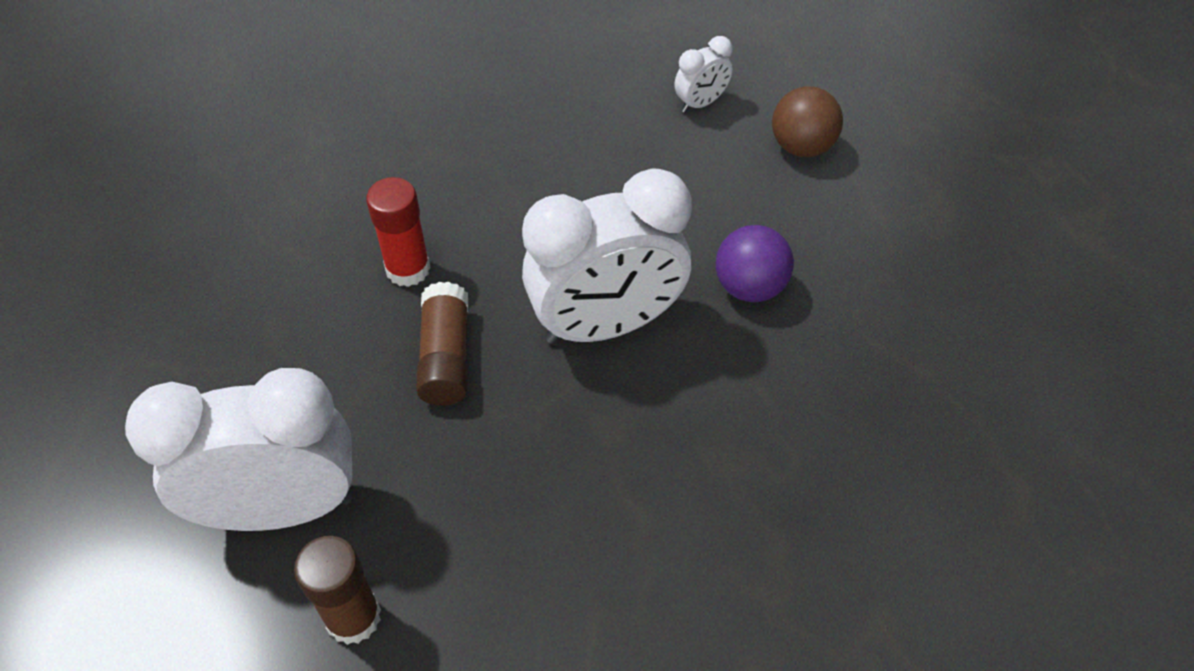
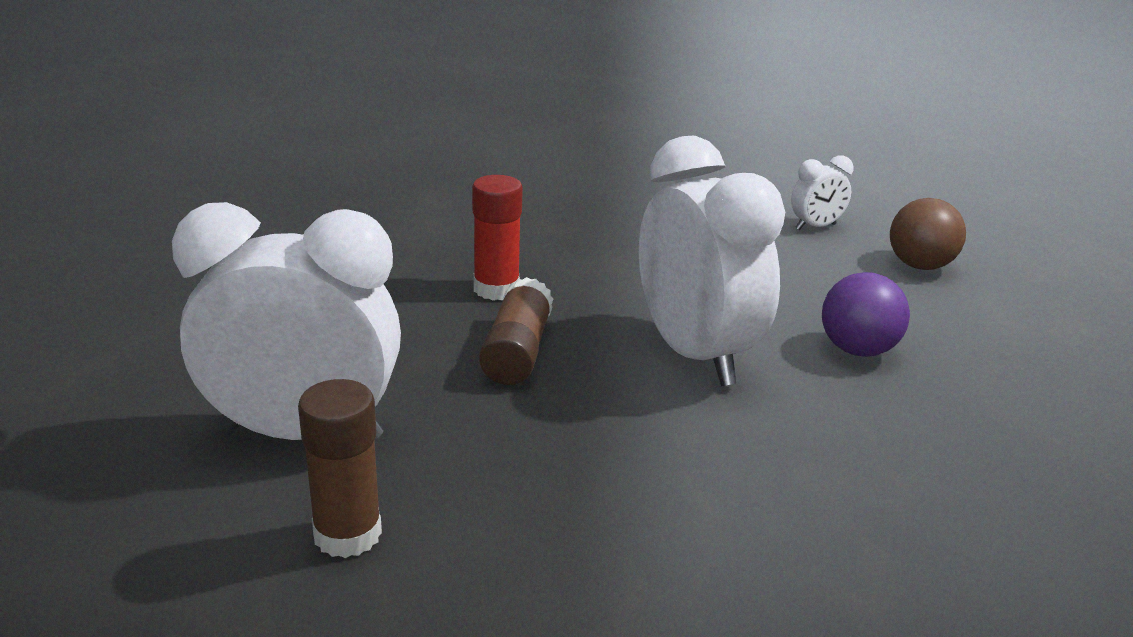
camera: 10 degrees right, 25 degrees down
(606, 325) = (694, 354): white clock -> white clock turned 105 degrees counterclockwise

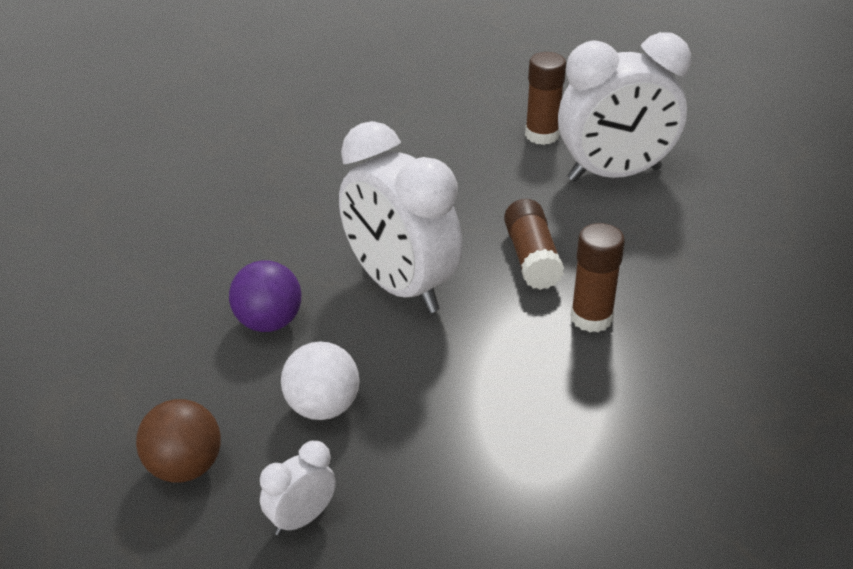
camera: 165 degrees right, 10 degrees up
(496, 289) = (591, 318): red glue stick -> brown glue stick
(796, 278) = (322, 407): none -> white ball

